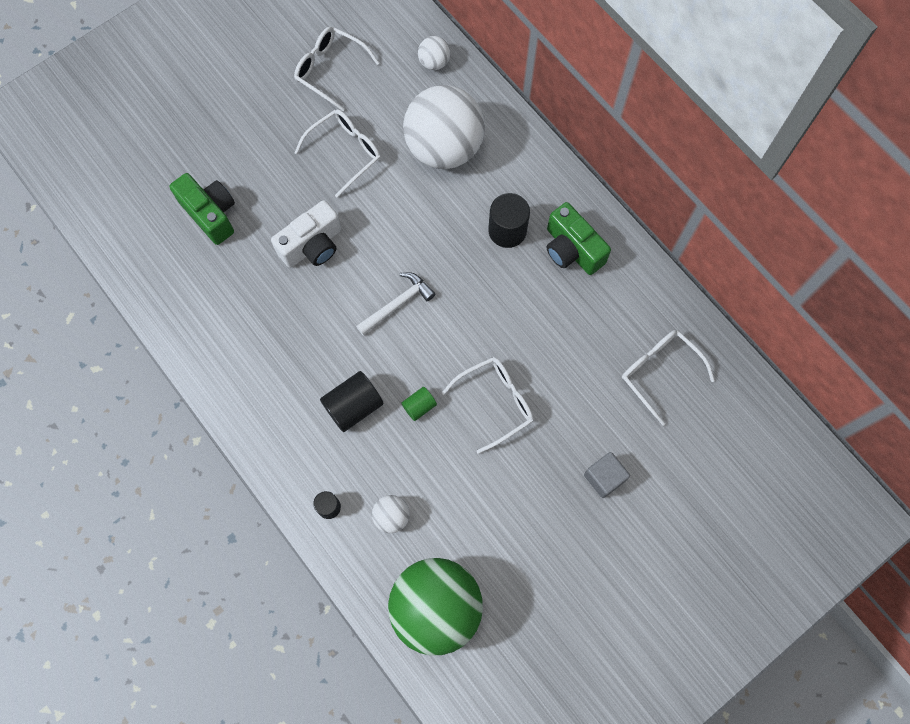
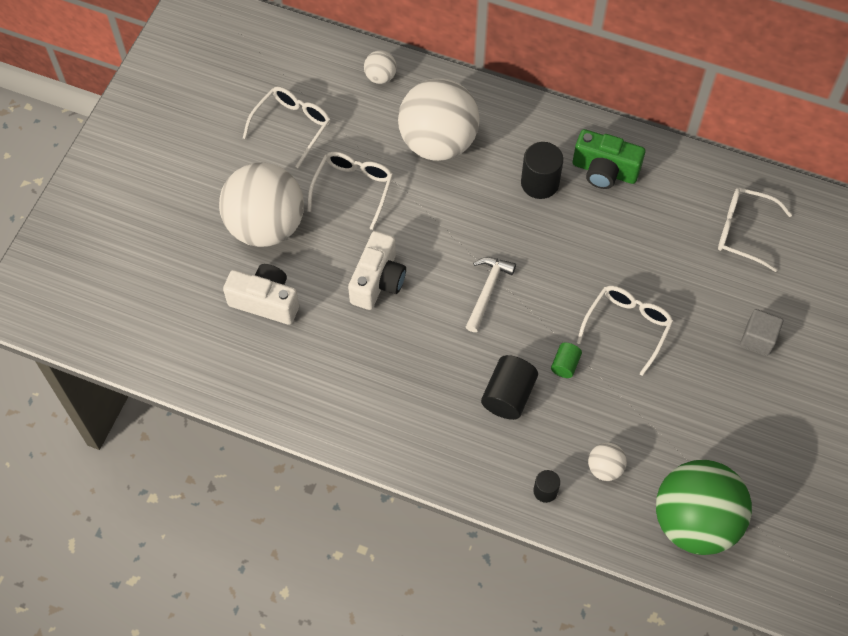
camera: 30 degrees left, 10 degrees down
(211, 214) = (265, 301): green camera -> white camera
(253, 147) = (266, 226): none -> white ball
(331, 70) = (292, 127): white glasses -> white glasses turned 120 degrees clockwise

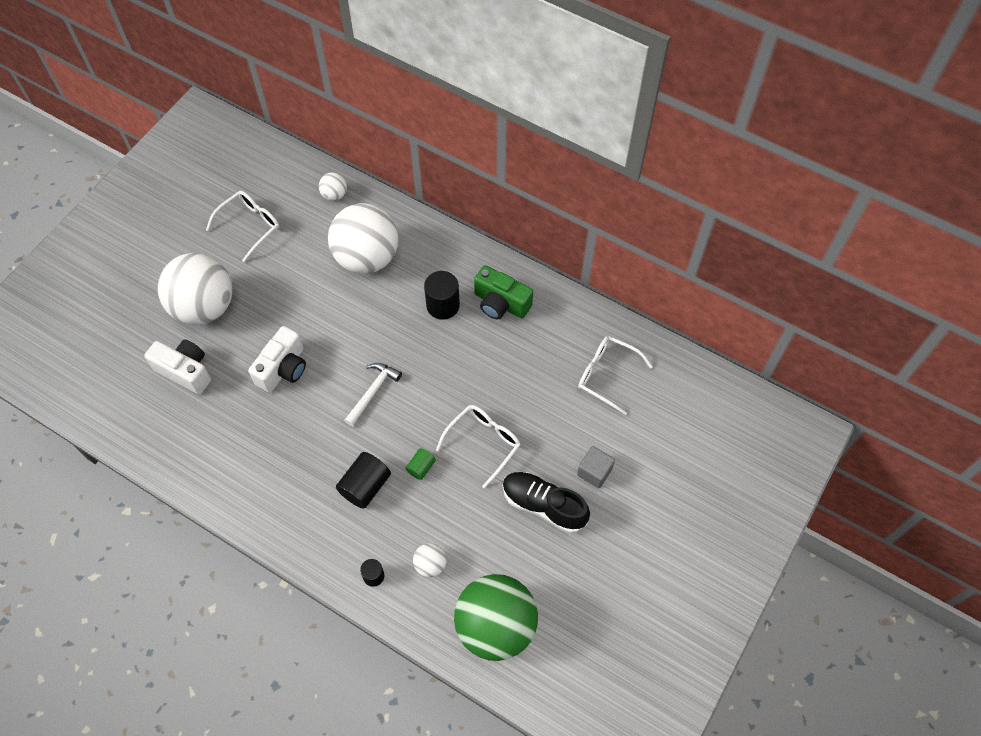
camera: 10 degrees right, 0 degrees up
(353, 189) = (285, 287): white glasses -> none
(712, 384) = (543, 505): none -> black shoe

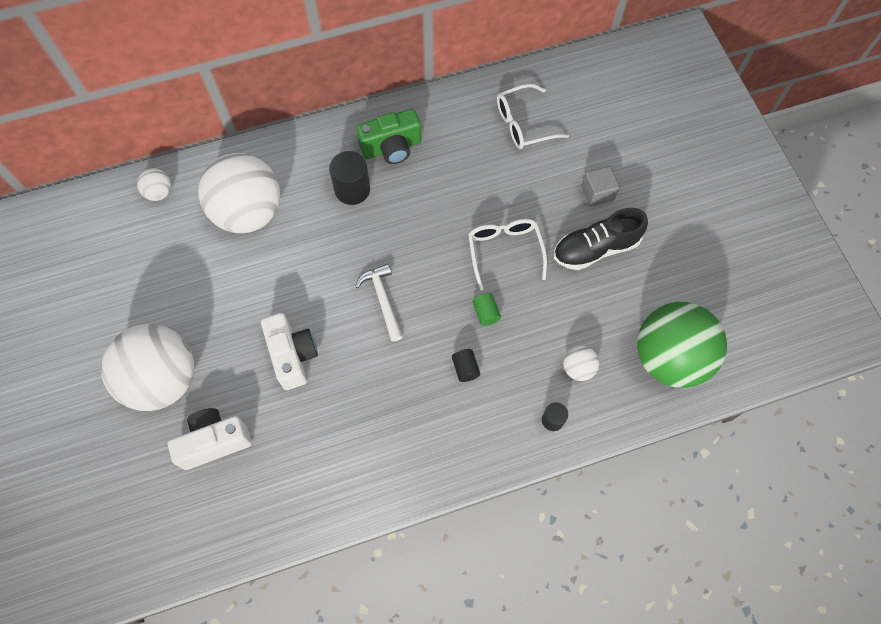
camera: 50 degrees left, 5 degrees up
(249, 226) = (118, 283): white glasses -> none
(365, 486) = (465, 368): black cylinder -> black cylinder, size x0.57

